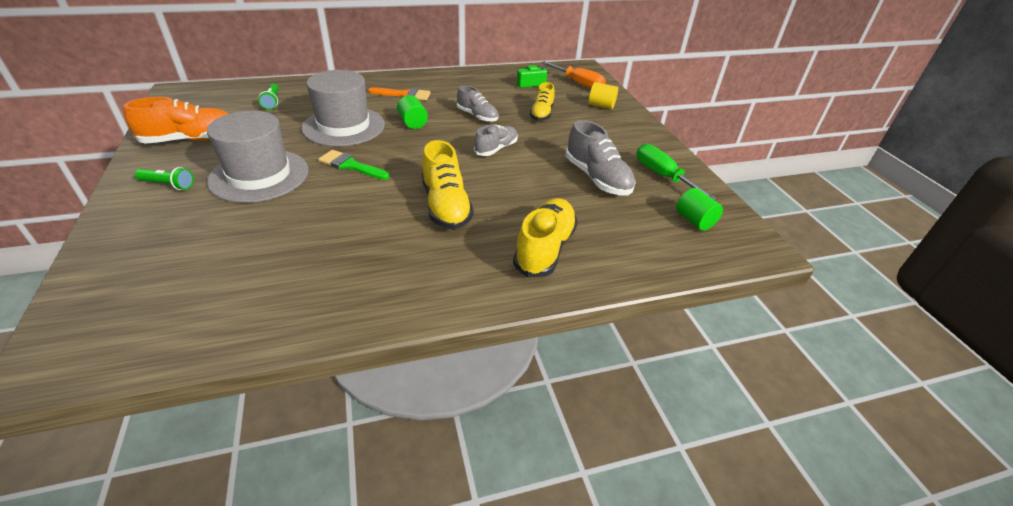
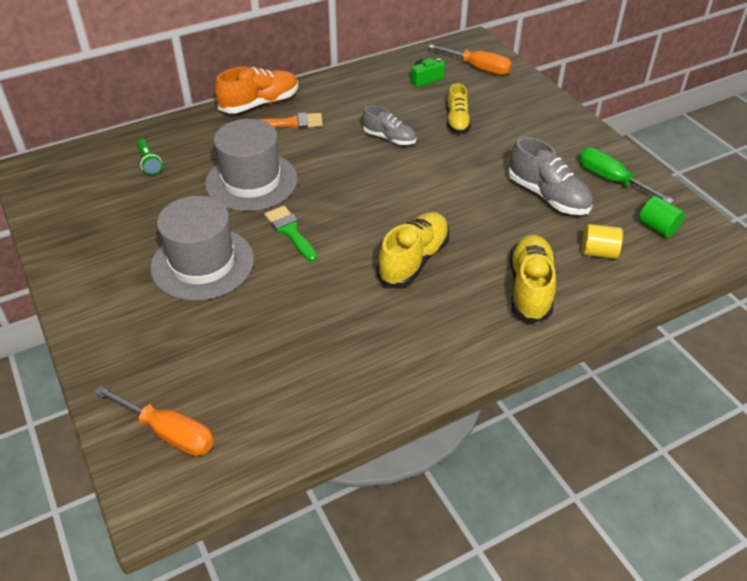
camera: 10 degrees left, 5 degrees up
(117, 307) = (169, 433): none -> orange screwdriver
(168, 185) = (115, 294): green flashlight -> none
(191, 140) = (95, 233): orange shoe -> orange shoe (259, 104)
(351, 165) = (290, 231): green brush -> green brush turned 45 degrees clockwise
(413, 123) = (324, 161): green cylinder -> none
(446, 206) = (413, 260): yellow shoe -> yellow shoe turned 120 degrees counterclockwise
(496, 149) = (430, 179): grey shoe -> none
(601, 106) = (516, 97): yellow cylinder -> yellow cylinder (598, 252)

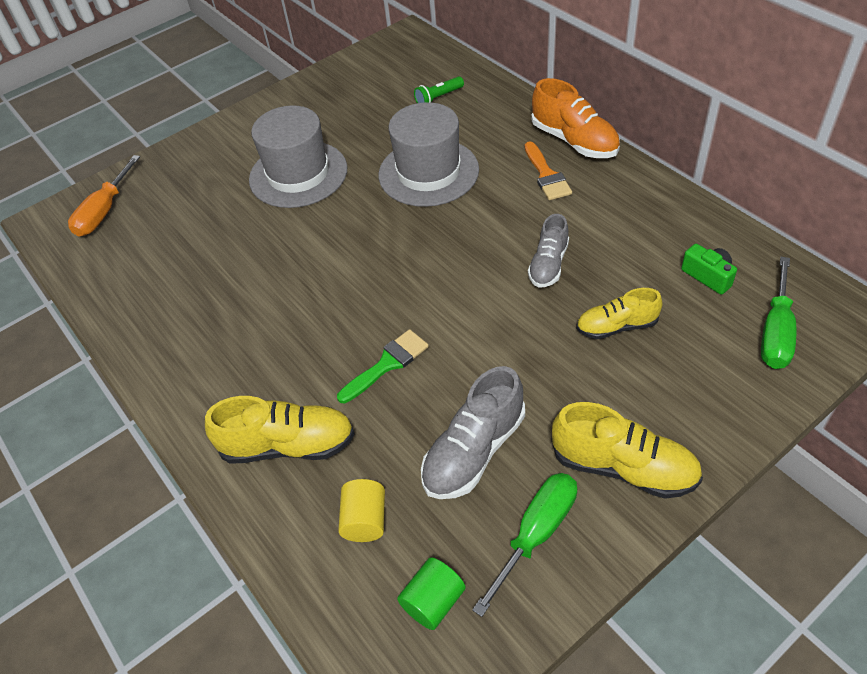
camera: 85 degrees right, 5 degrees up
(290, 231) = (354, 220): green brush -> green brush (387, 364)
(413, 260) = (323, 327): yellow shoe -> yellow shoe (623, 467)
(478, 68) = (775, 332): orange screwdriver -> green screwdriver

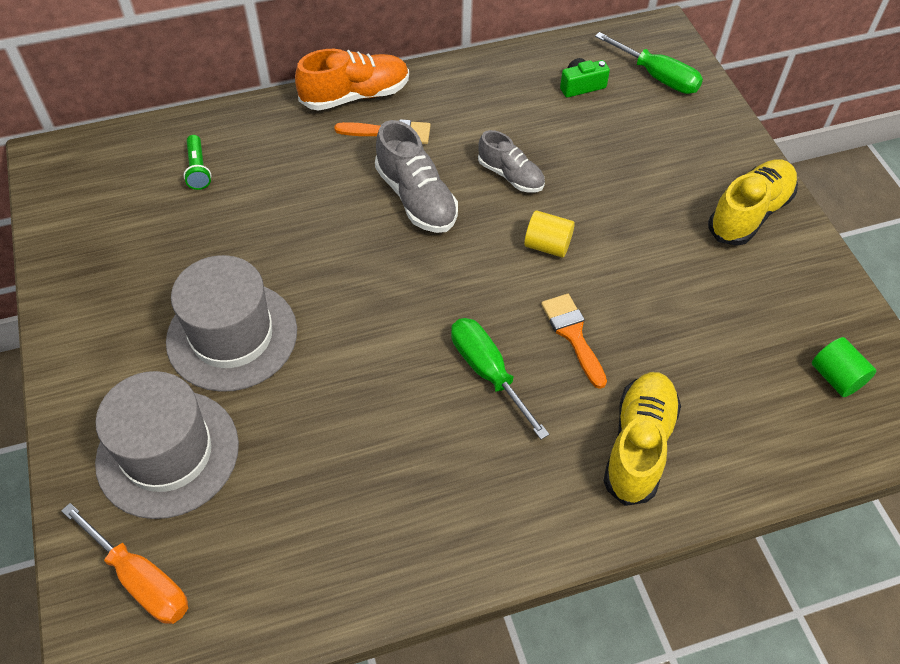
camera: 75 degrees left, 5 degrees up
(365, 520) = (744, 404): yellow cylinder -> yellow cylinder (547, 245)
(387, 364) = (573, 335): green brush -> orange brush
(428, 172) = (319, 218): grey hat -> grey hat (168, 453)
(474, 451) = (699, 302): grey shoe -> grey shoe (416, 198)
(536, 534) = (793, 289): green screwdriver -> green screwdriver (488, 372)
(616, 326) = (607, 161): yellow shoe -> none

